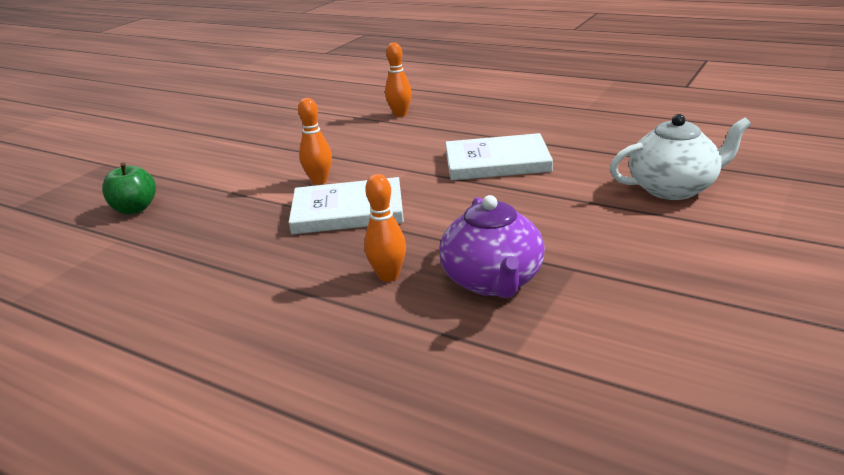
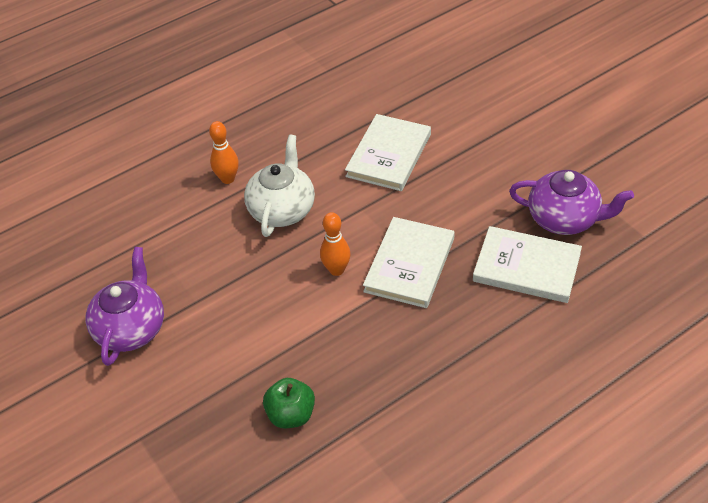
camera: 65 degrees left, 20 degrees up
(214, 131) = (131, 328): none -> purple teapot
(388, 276) = (526, 267): orange bowling pin -> white book
(674, 188) = (500, 92): white teapot -> white teapot (282, 209)

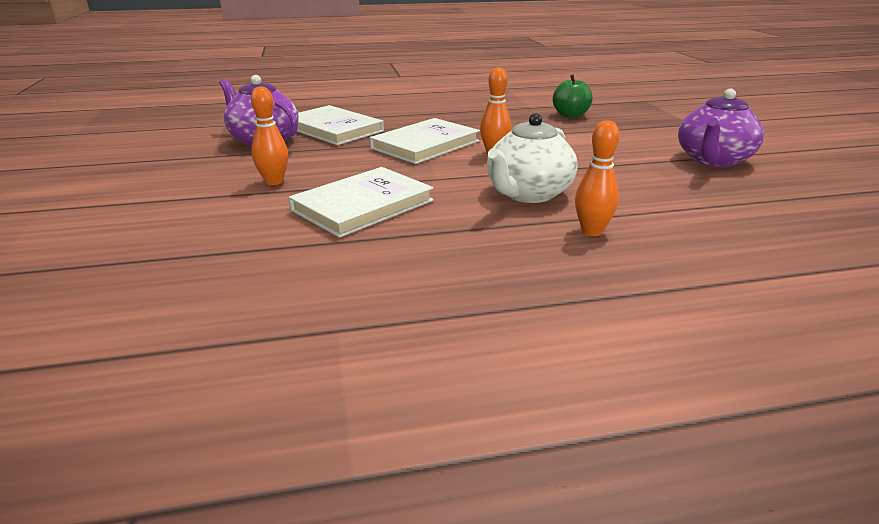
camera: 160 degrees left, 20 degrees down
(477, 160) = (274, 182): none -> orange bowling pin

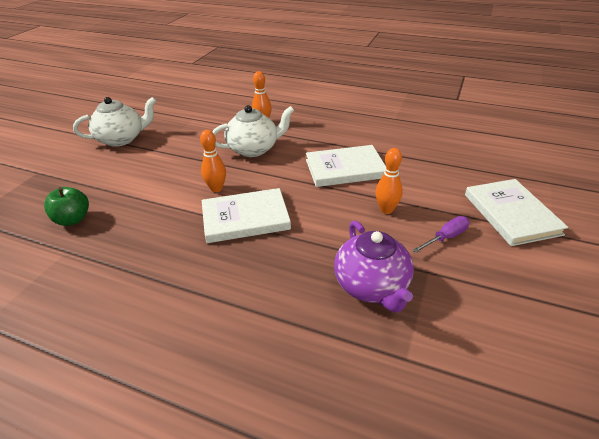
camera: 145 degrees left, 10 degrees up
(193, 177) = (446, 237): none -> purple screwdriver
(333, 129) = (292, 283): white book -> white book (511, 214)
(713, 160) = (122, 139): purple teapot -> white teapot

